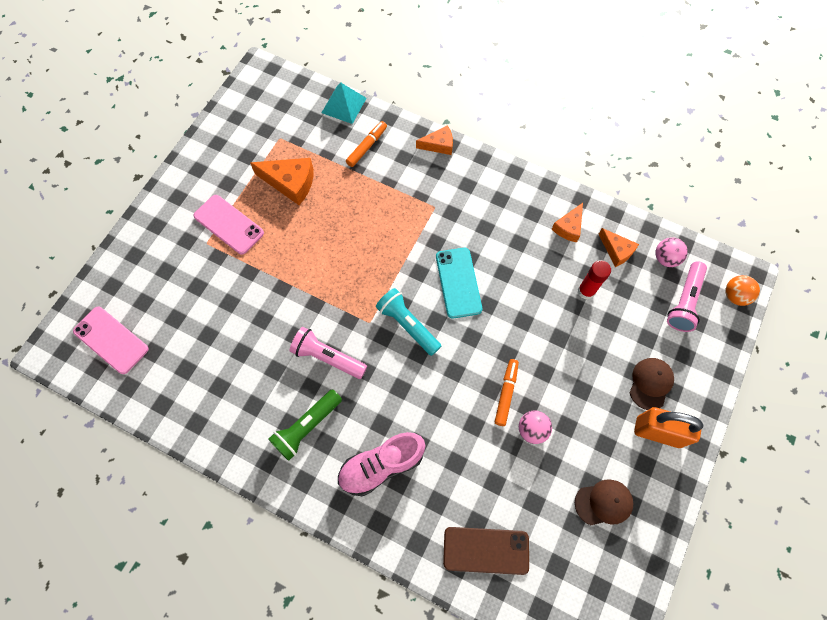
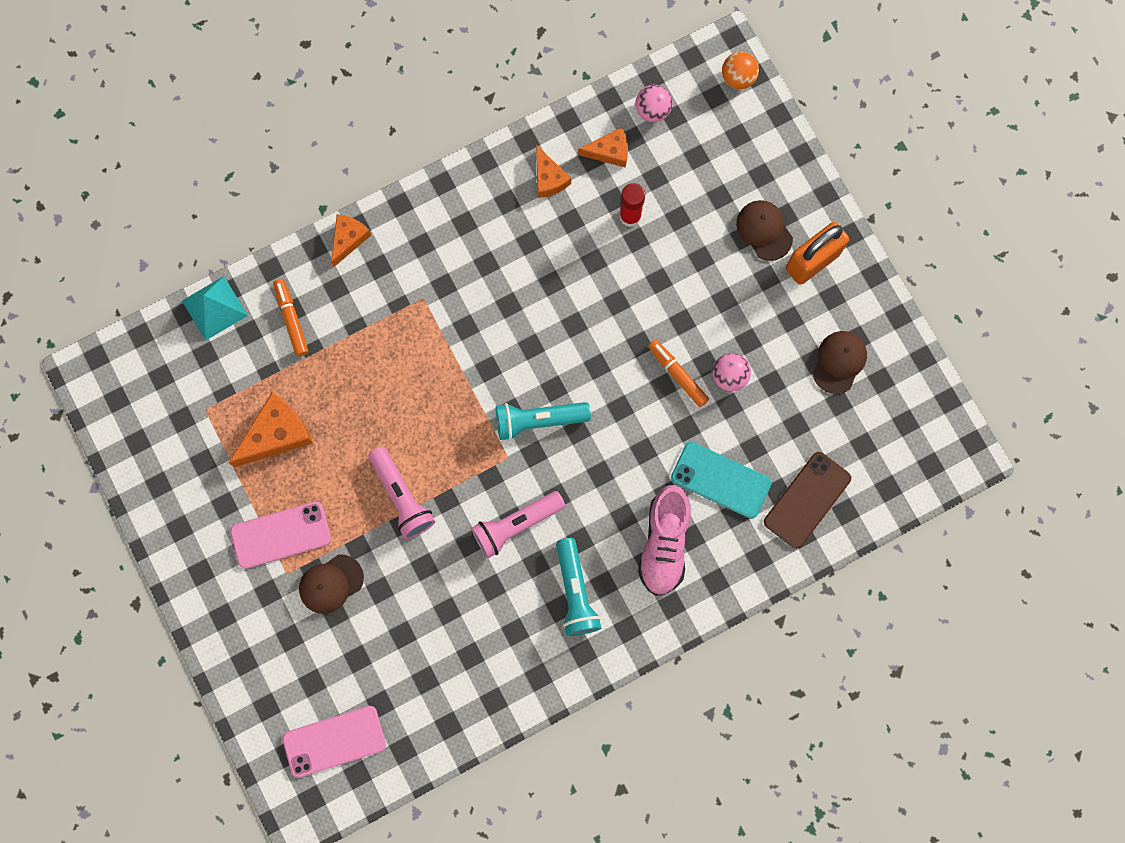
camera: 55 degrees left, 10 degrees up
(215, 272) = (331, 584): none -> brown cap
(307, 427) = (575, 592): green flashlight -> turquoise flashlight
(458, 282) = (529, 336): turquoise phone -> turquoise phone (721, 480)
(684, 302) = (709, 131): pink flashlight -> pink flashlight (402, 496)

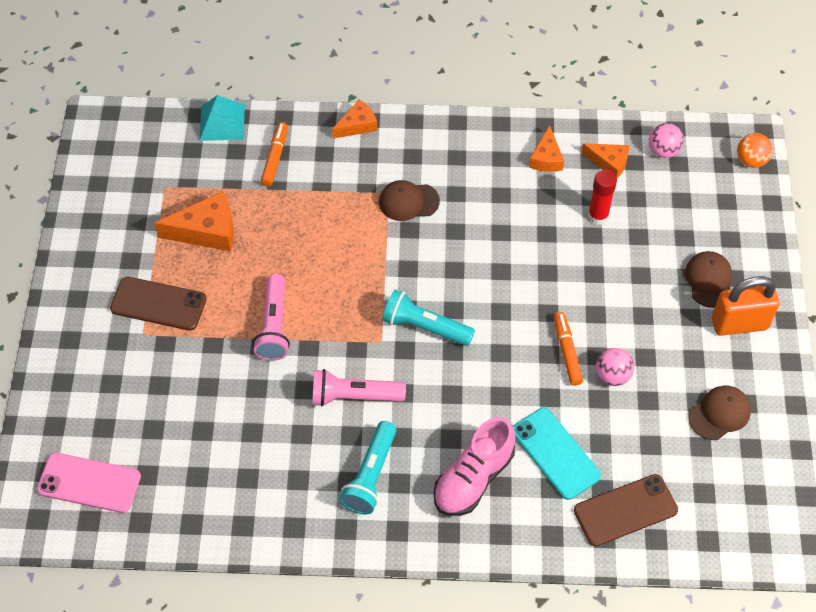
camera: 30 degrees right, 20 degrees down
(281, 535) = (158, 304): pink phone -> brown phone
(331, 584) = (172, 361): brown cap -> brown cap (408, 202)

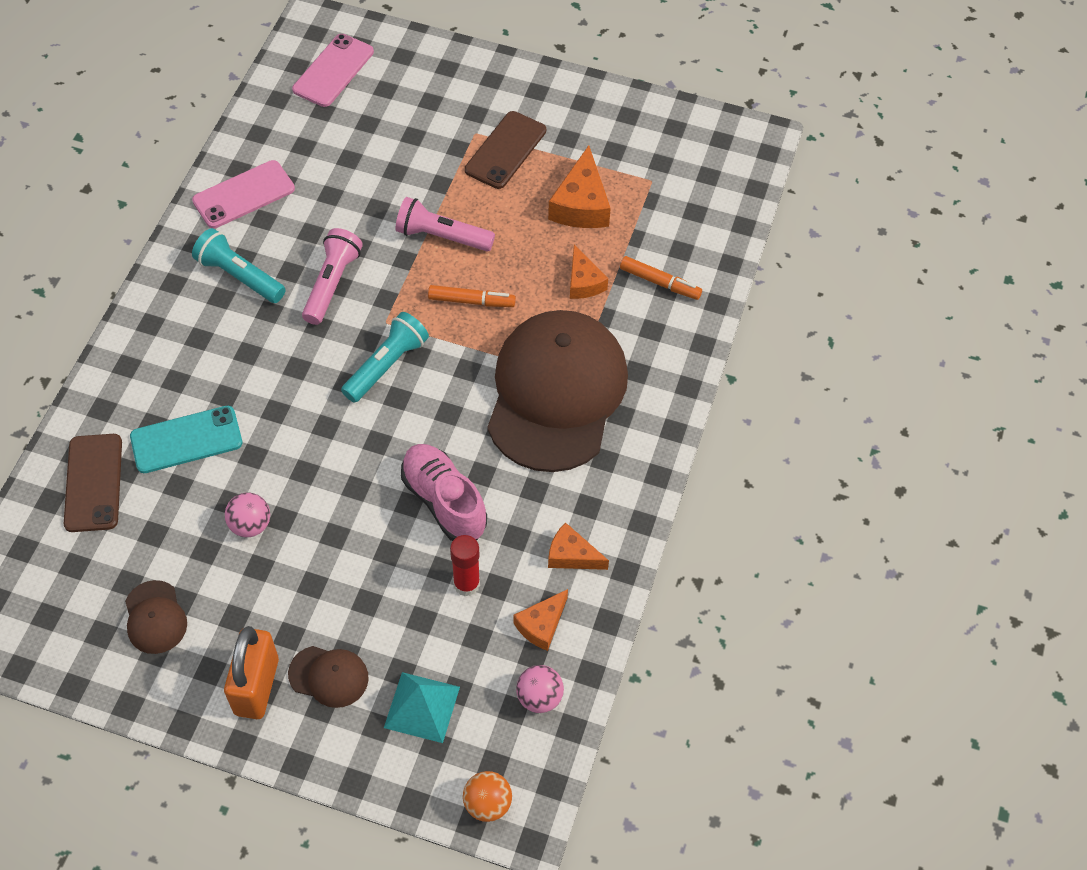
camera: 105 degrees right, 0 degrees up
(222, 122) = (726, 245): turquoise pyramid -> turquoise pyramid (422, 707)
(273, 508) = (244, 195): none -> pink phone
(357, 125) = (683, 371): orange cheese -> orange cheese (583, 282)
(408, 202) = (556, 393): brown cap -> brown cap, size x2.48
(473, 478) = (195, 359): pink shoe -> pink shoe (444, 501)
(567, 351) = (299, 490): orange marker -> orange marker (471, 301)

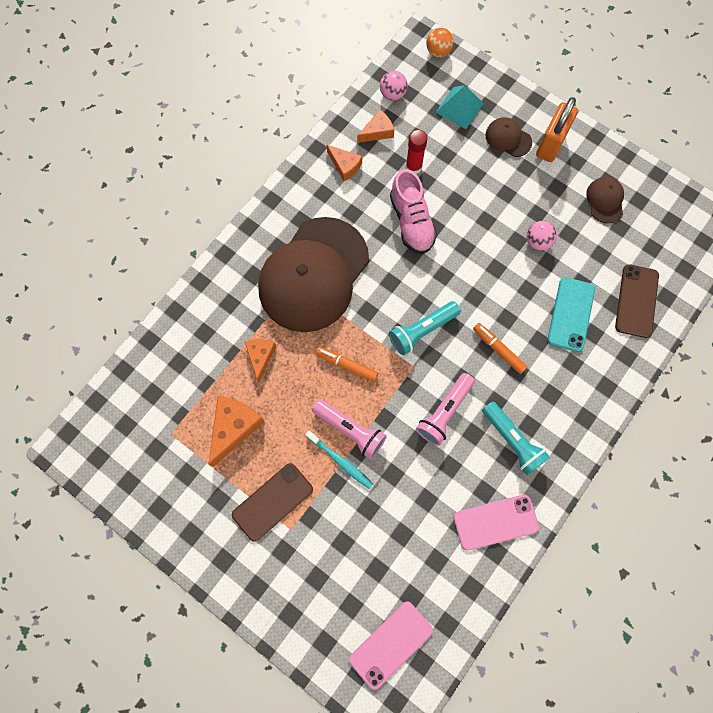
camera: 160 degrees left, 15 degrees up
(186, 440) = (571, 314): turquoise phone -> turquoise phone turned 75 degrees counterclockwise
(443, 205) = (340, 461): none -> turquoise toothbrush
(660, 283) = (206, 339): orange marker -> orange marker (498, 349)

